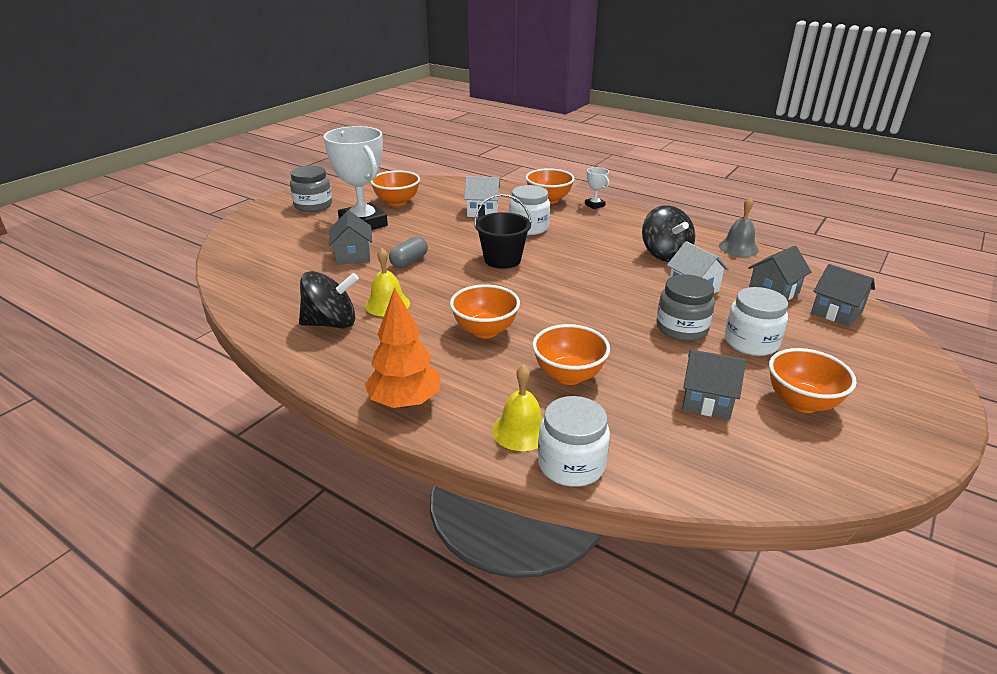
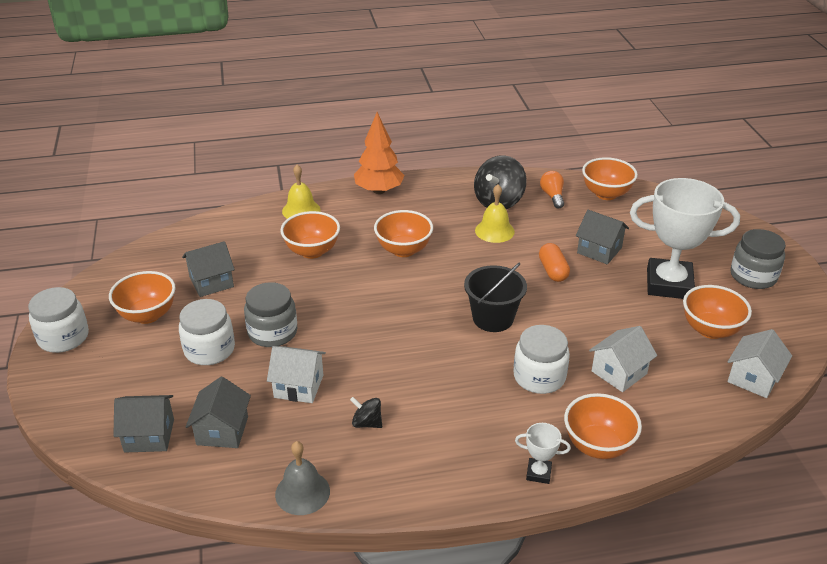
camera: 135 degrees right, 5 degrees up
(249, 282) = (606, 194): none -> orange bowl
(285, 303) = (552, 196): none -> orange light bulb
(409, 261) = (553, 271): grey capsule -> orange capsule
(425, 184) = (753, 378): none -> white house
(571, 464) = (258, 210): white jar -> white jar (63, 337)
(665, 255) = (367, 423): black spinning top -> black spinning top, size x0.51

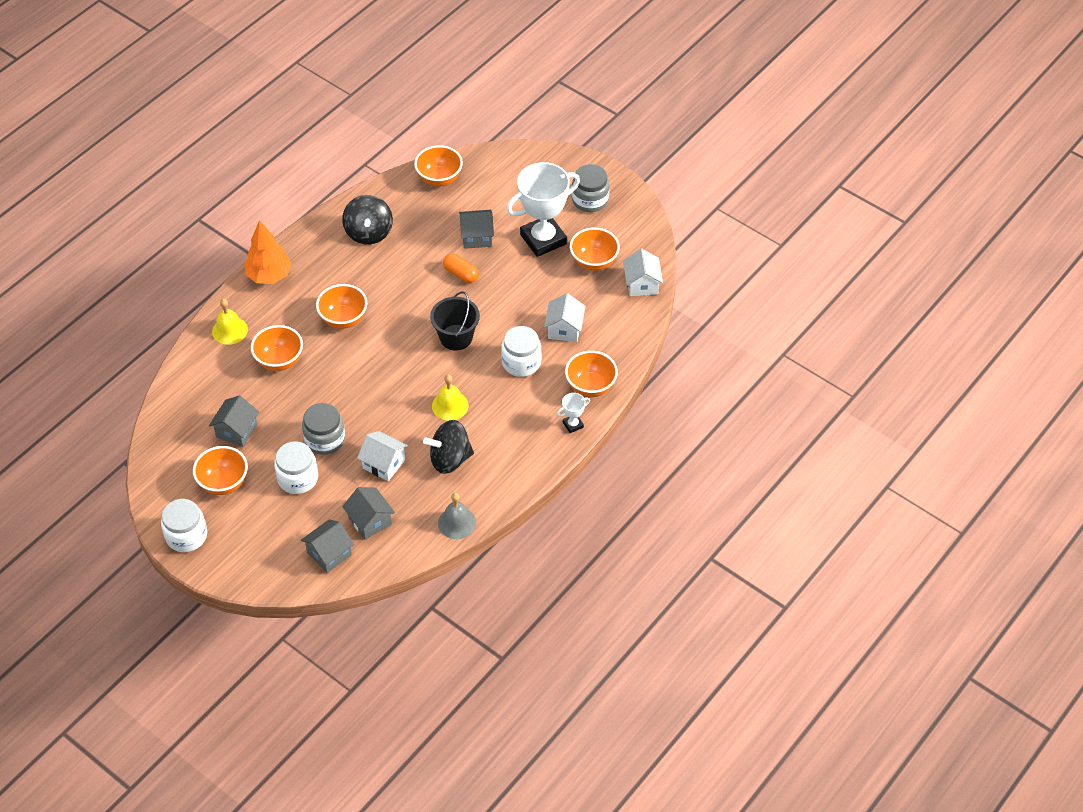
camera: 40 degrees left, 15 degrees up
(298, 386) = (384, 464): white house -> white house turned 60 degrees clockwise
(367, 423) = (450, 459): black spinning top -> black spinning top, size x1.96
(494, 231) = (391, 262): yellow bell -> yellow bell (450, 405)
(552, 196) = (403, 204): orange light bulb -> none

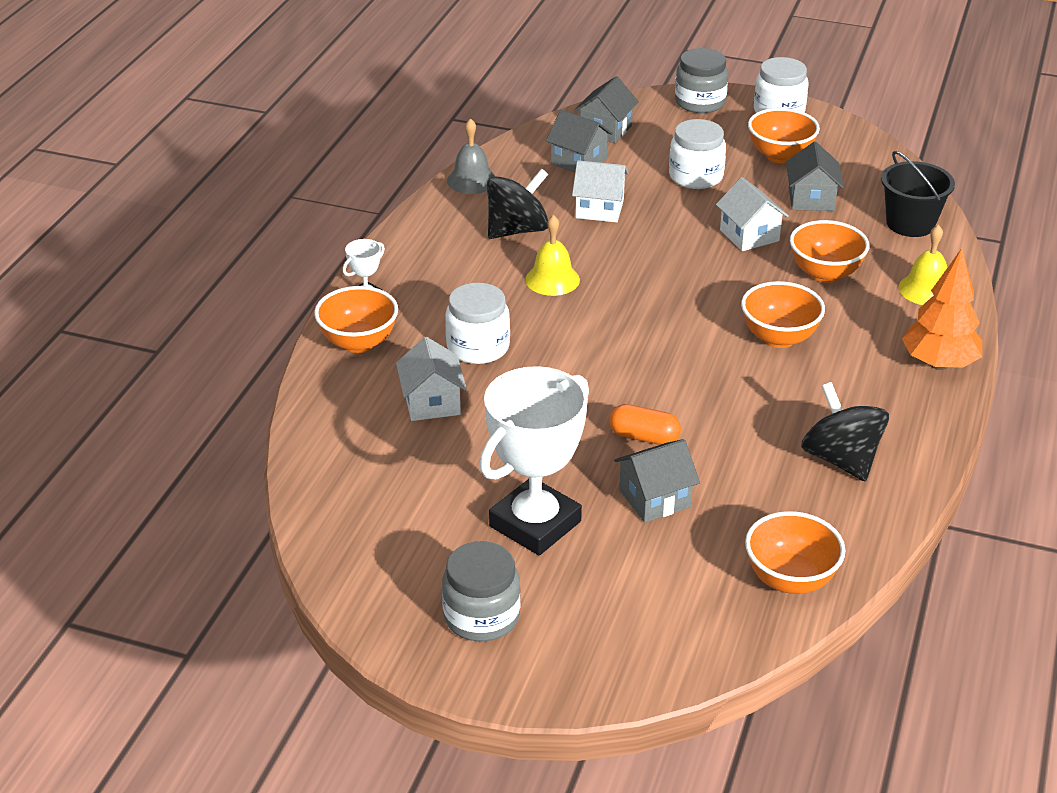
camera: 160 degrees right, 15 degrees down
(325, 439) = (693, 214): grey jar -> grey jar (700, 102)
(456, 337) = (595, 354): black bucket -> black bucket (910, 224)
(594, 262) = (426, 510): orange bowl -> none
(642, 284) = (327, 496): white house -> white house (749, 235)

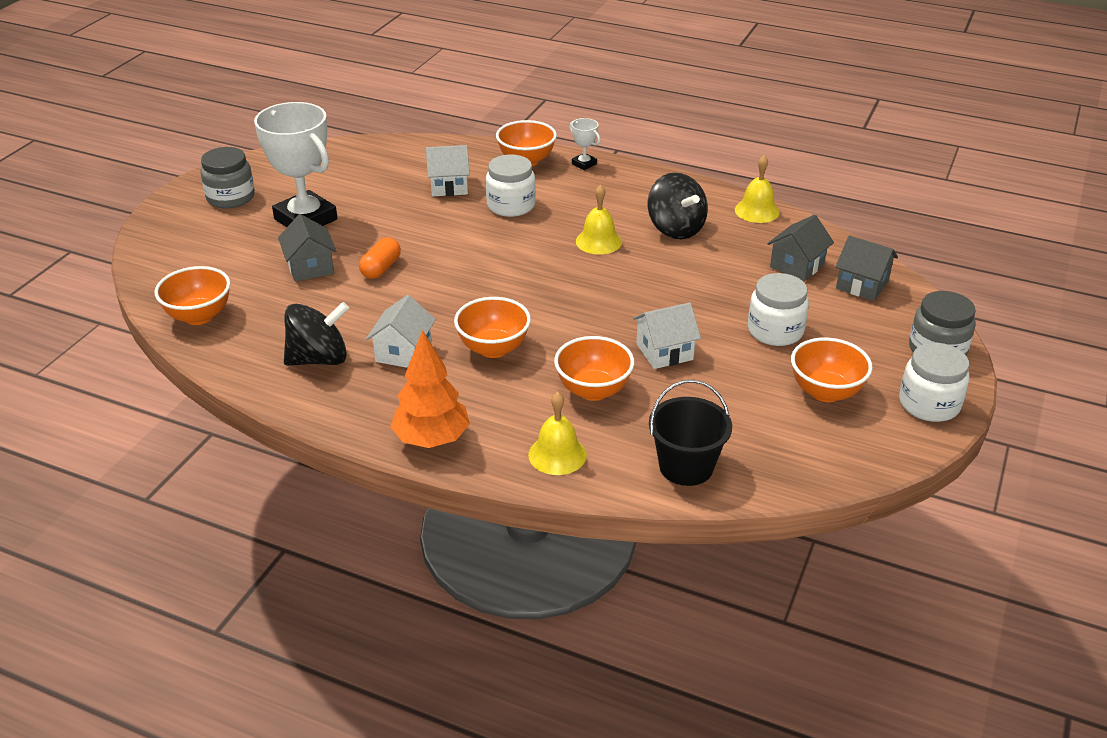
camera: 95 degrees right, 0 degrees up
(471, 180) = (757, 211): grey bell -> yellow bell
(599, 209) = (711, 271): white house -> white house (403, 353)
(811, 199) = (735, 401): grey house -> none

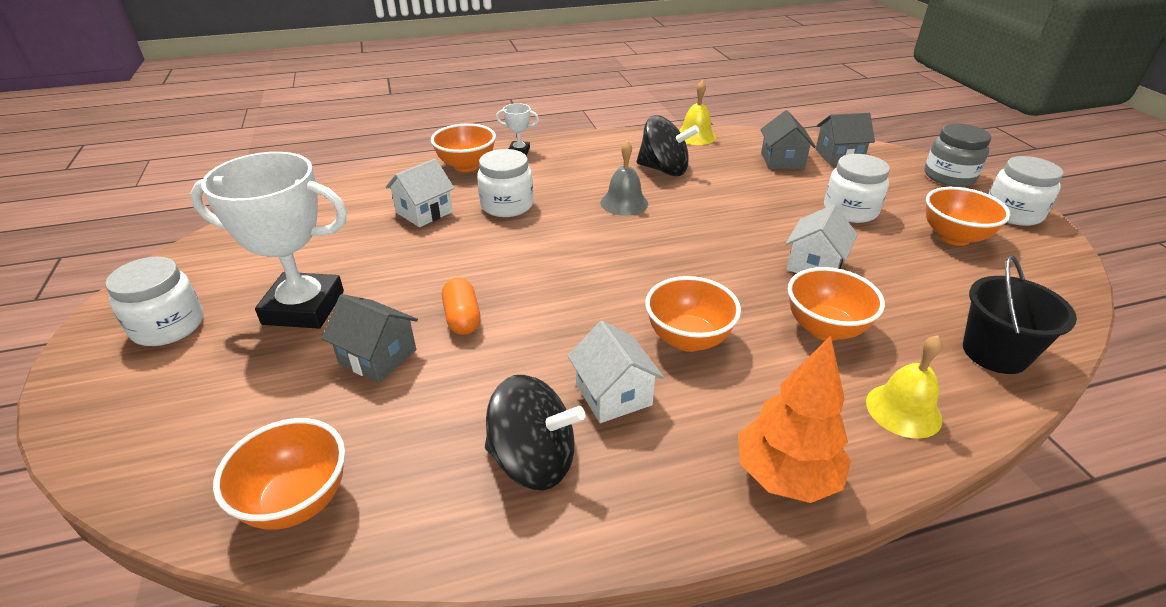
camera: 40 degrees left, 0 degrees up
(231, 197) = (168, 326): grey jar -> white jar
(319, 359) = (533, 460): black spinning top -> black spinning top turned 75 degrees clockwise
(598, 241) = (624, 203): yellow bell -> grey bell

